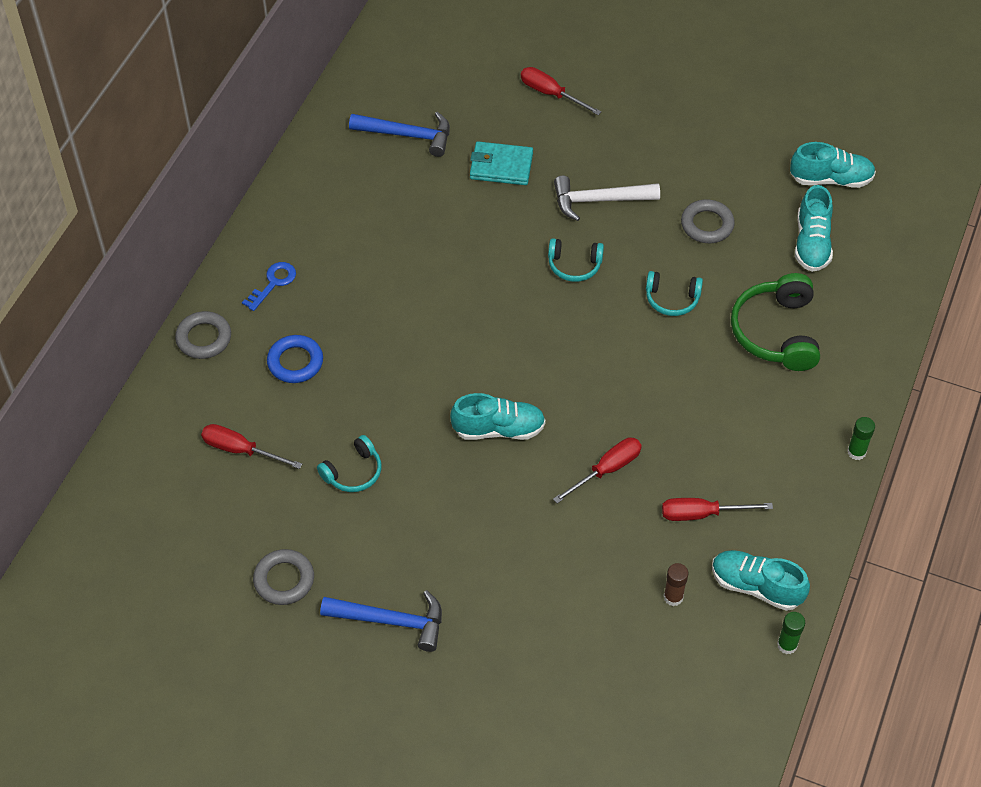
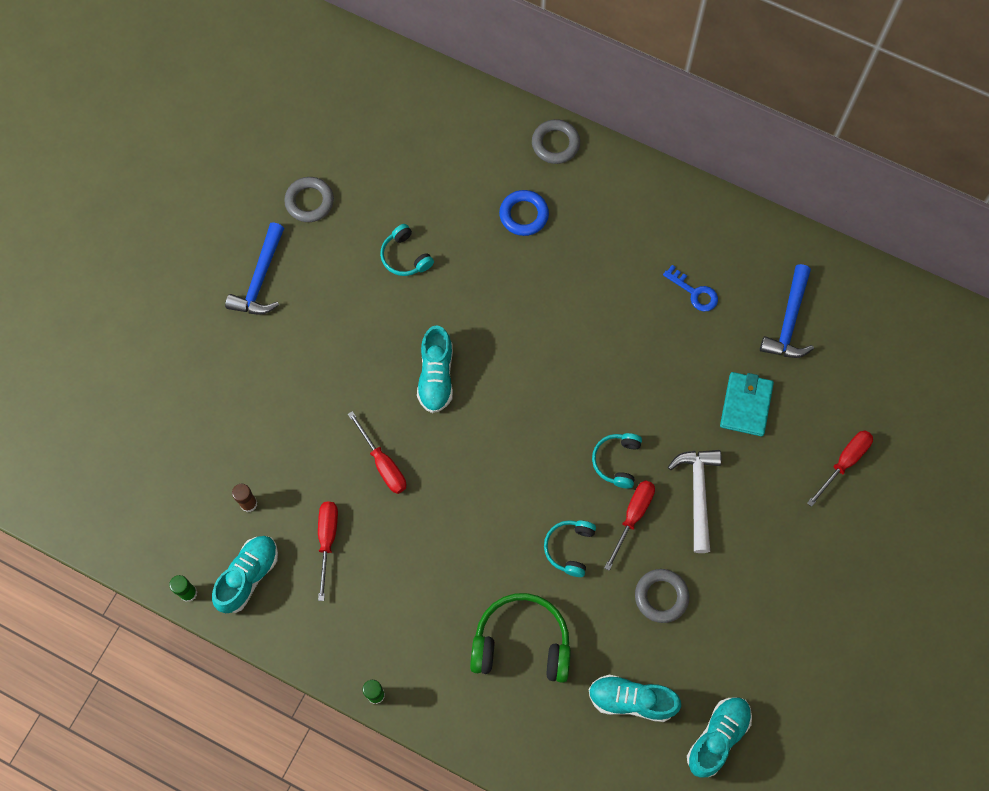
camera: 95 degrees right, 15 degrees up
(240, 450) = (437, 171): red screwdriver -> red screwdriver (633, 517)
(273, 283) = (612, 199): blue key -> blue key (694, 292)
(830, 179) = (717, 737): turquoise shoe -> turquoise shoe turned 150 degrees counterclockwise

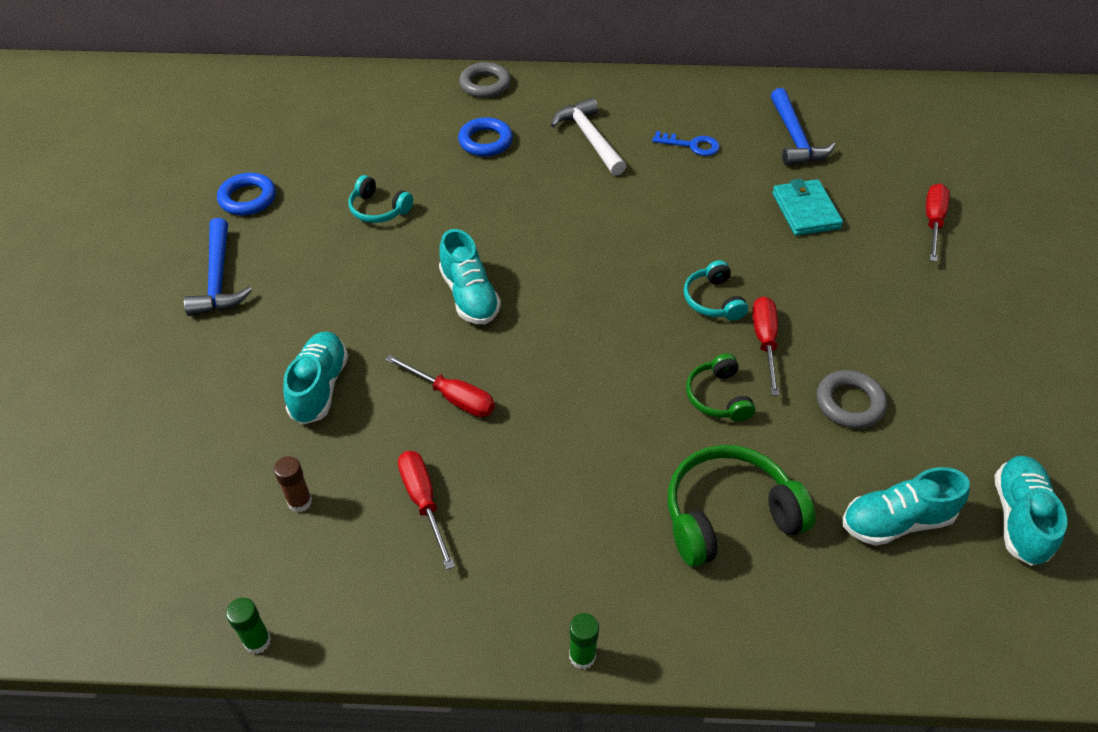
camera: 25 degrees left, 20 degrees down
(248, 576) = (336, 585): turquoise shoe -> turquoise shoe (319, 387)
(309, 201) = (248, 198): grey ring -> blue ring
(569, 548) = (718, 397): turquoise headphones -> green headphones
(698, 494) = (816, 297): white hammer -> white hammer (590, 138)

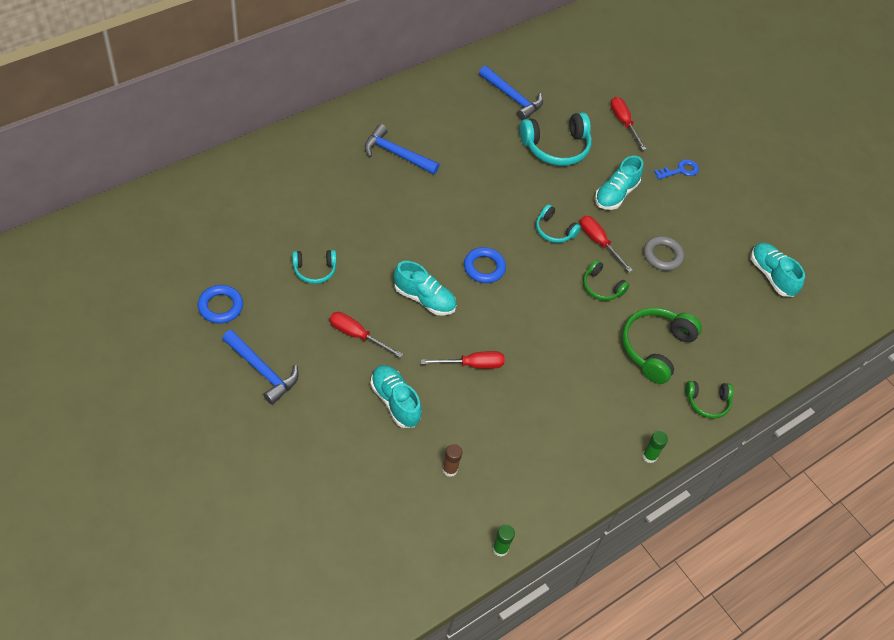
camera: 45 degrees left, 5 degrees up
(423, 502) = (511, 430): red screwdriver -> red screwdriver (357, 335)
(485, 84) = (293, 143): grey ring -> none
(485, 141) = (334, 187): blue ring -> blue ring (484, 267)
(590, 138) = (396, 154): white hammer -> blue hammer
(691, 145) = (460, 130): blue key -> blue key (680, 170)
(746, 636) = (707, 402): none -> green headphones
(805, 211) = (556, 147): turquoise wallet -> turquoise headphones
(896, 521) = (725, 307): turquoise shoe -> turquoise shoe (615, 194)

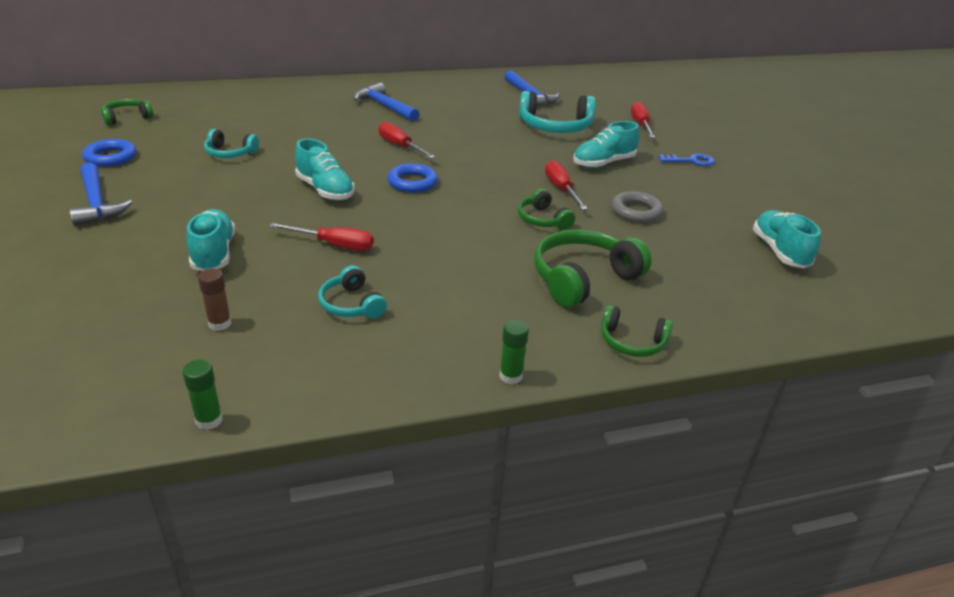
camera: 25 degrees right, 20 degrees down
(183, 242) = (127, 118): none -> green headphones
(357, 335) = (225, 200): red screwdriver -> red screwdriver (400, 146)
(554, 230) = (514, 173): turquoise headphones -> turquoise headphones (351, 304)

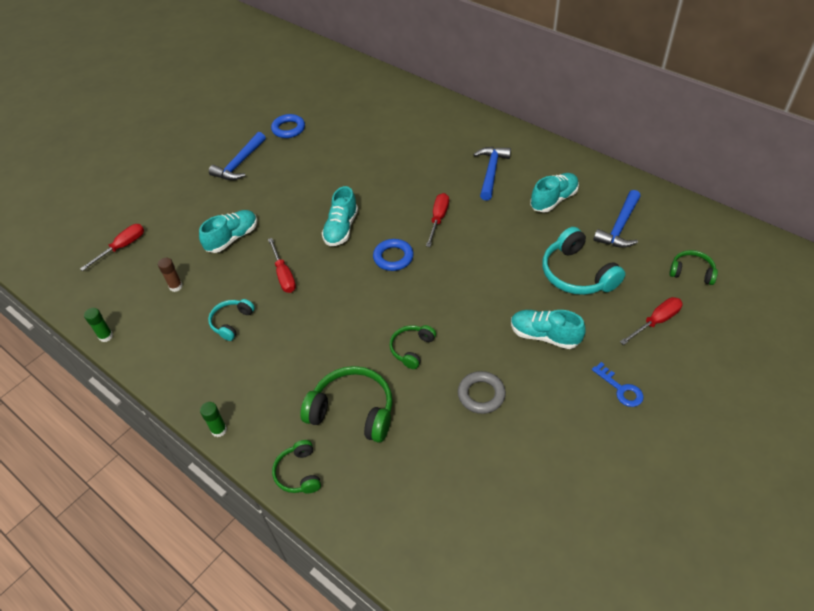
camera: 60 degrees right, 15 degrees up
(127, 118) = (338, 96): green headphones -> green headphones (691, 272)
(230, 153) = (342, 162): turquoise headphones -> none
(561, 189) = (469, 334): red screwdriver -> red screwdriver (122, 247)
(779, 251) = (510, 516): turquoise shoe -> turquoise shoe (553, 200)

